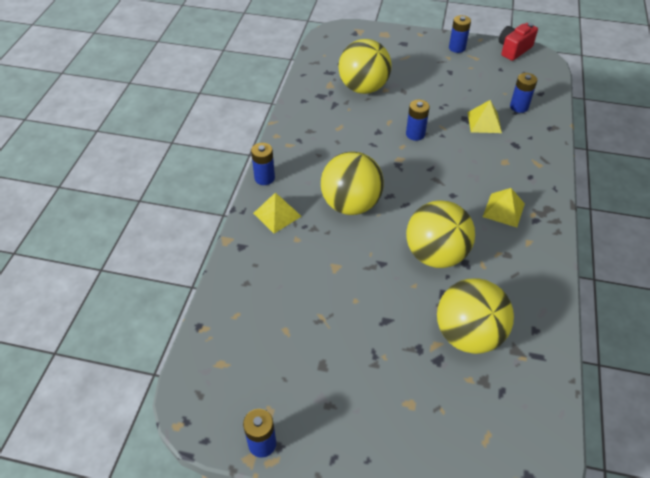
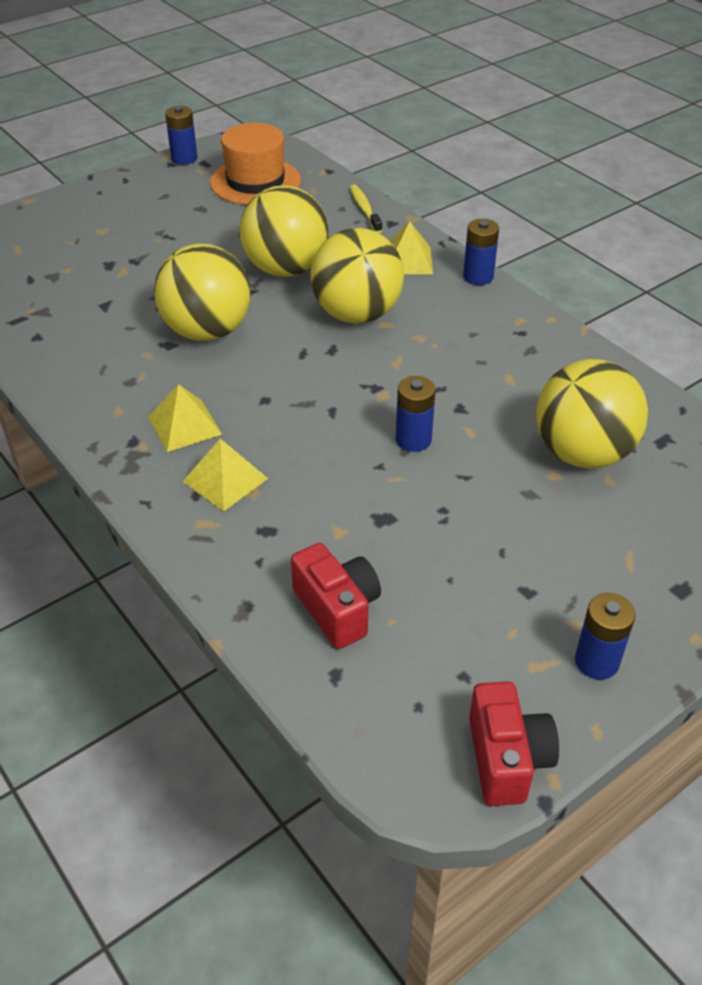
camera: 130 degrees right, 5 degrees down
(236, 270) = (364, 209): none -> yellow toothbrush
(255, 360) = (255, 181): none -> orange hat
(468, 334) = (100, 294): yellow ball -> yellow ball (286, 269)
(484, 122) = (352, 533): yellow pyramid -> yellow pyramid (225, 480)
(519, 107) = (337, 609): blue battery -> red camera

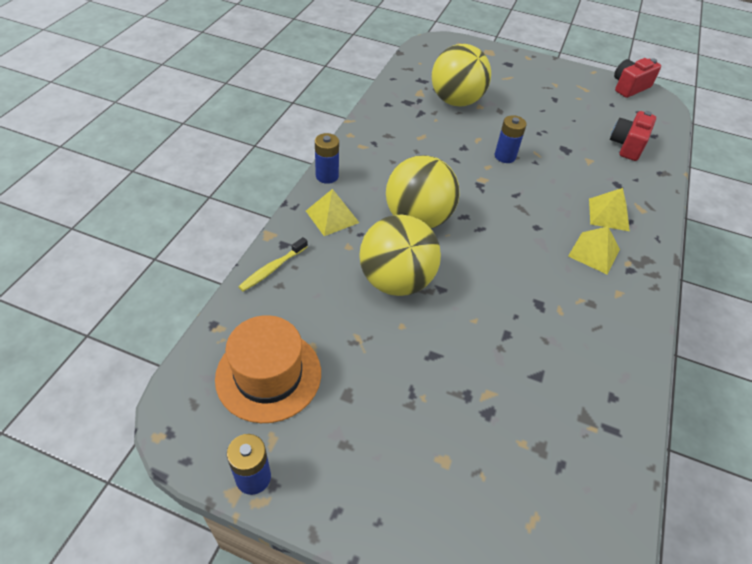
camera: 125 degrees left, 5 degrees up
(207, 331) = (506, 289): yellow ball -> none
(596, 661) = (566, 76): blue battery -> none

